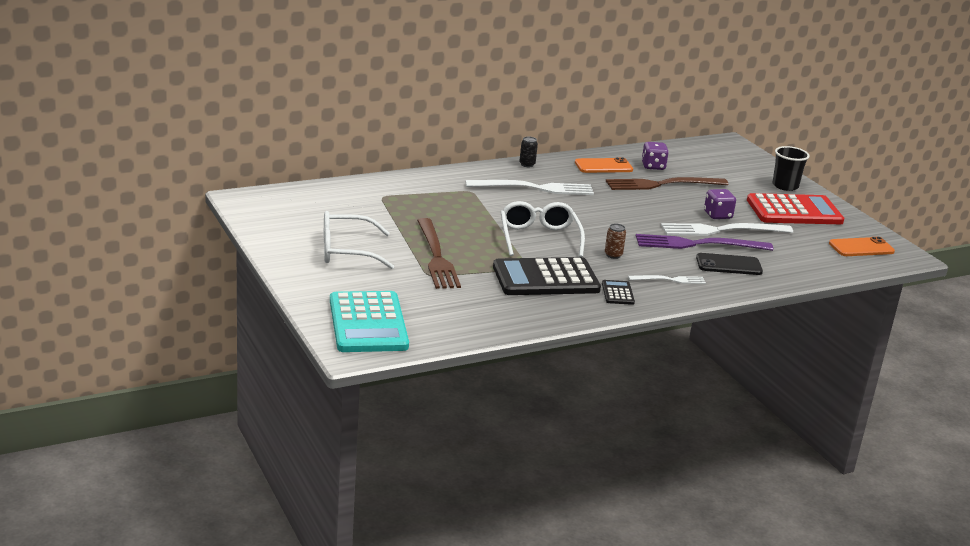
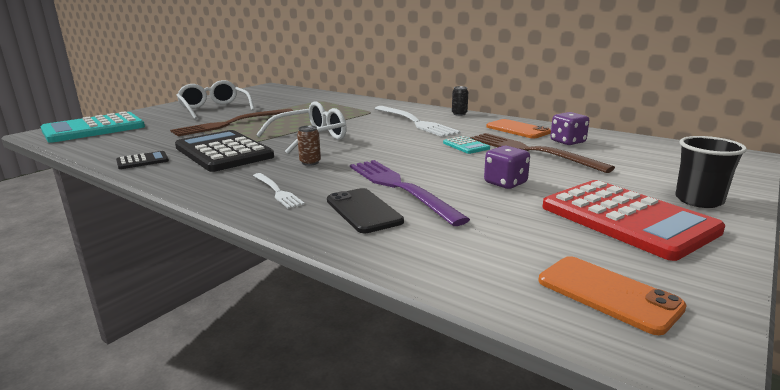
camera: 65 degrees right, 5 degrees down
(617, 293) = (216, 177): black calculator -> black calculator (142, 161)
(627, 196) = (466, 146): none -> turquoise calculator
(722, 230) = (465, 192): white fork -> none

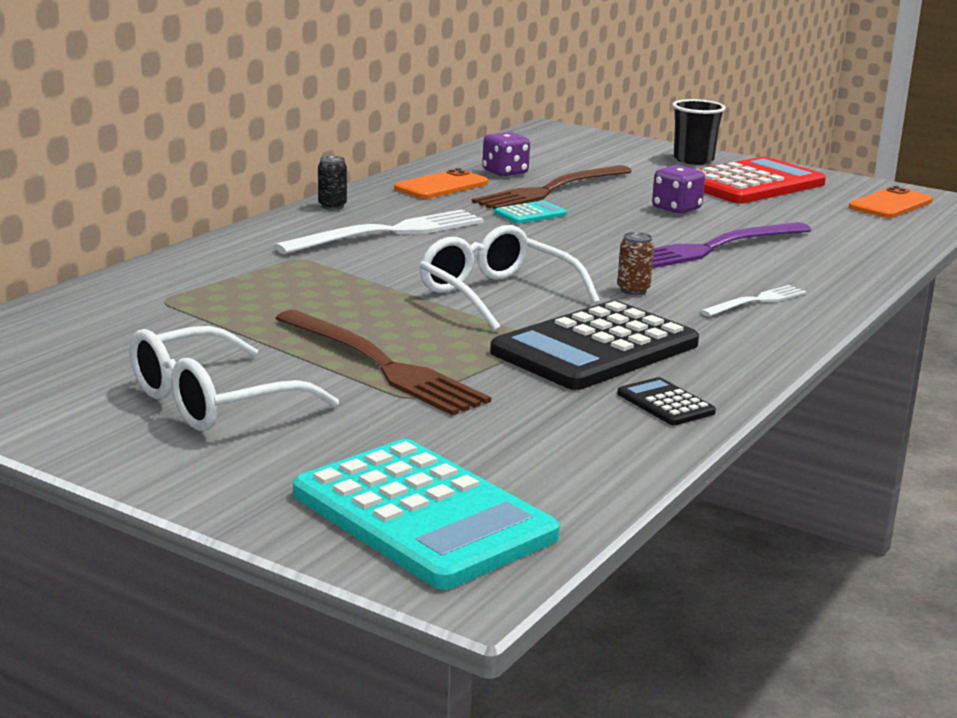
camera: 95 degrees left, 0 degrees up
(363, 211) = (791, 262): black phone -> none

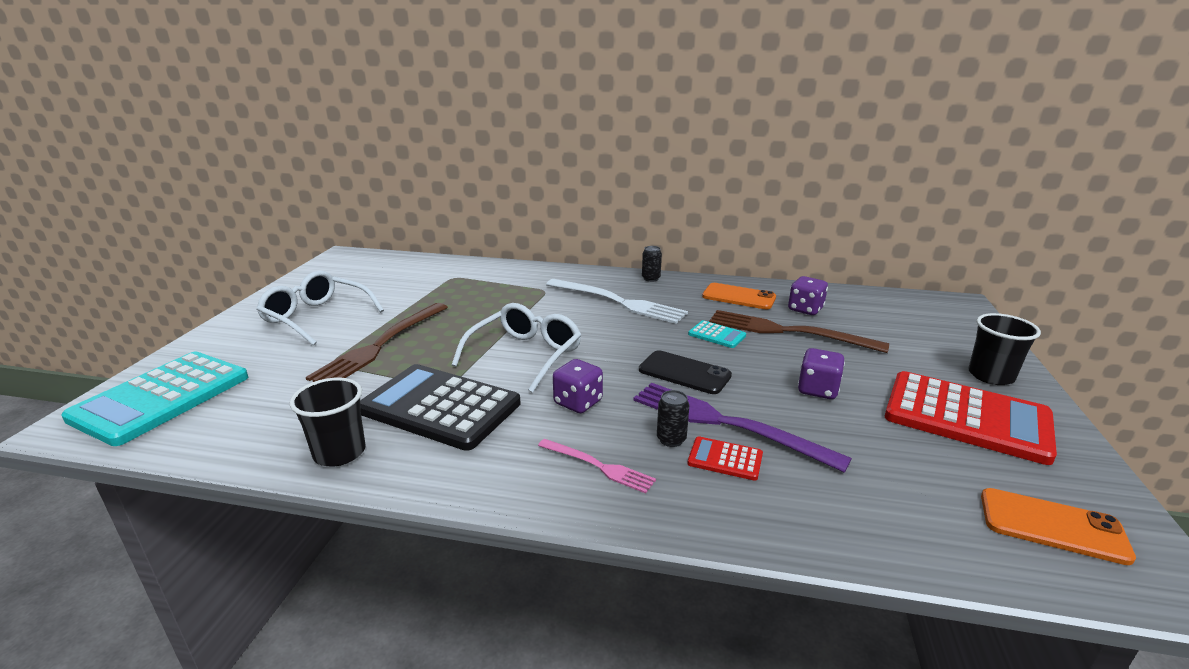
camera: 70 degrees right, 5 degrees up
(605, 242) = (684, 373): none -> black phone
(633, 290) = (578, 402): brown can -> purple dice
(665, 403) = (339, 453): black calculator -> black cup
(727, 270) = (671, 439): none -> black can
(756, 301) = (598, 466): white fork -> pink fork
(769, 260) = (725, 459): none -> red calculator

